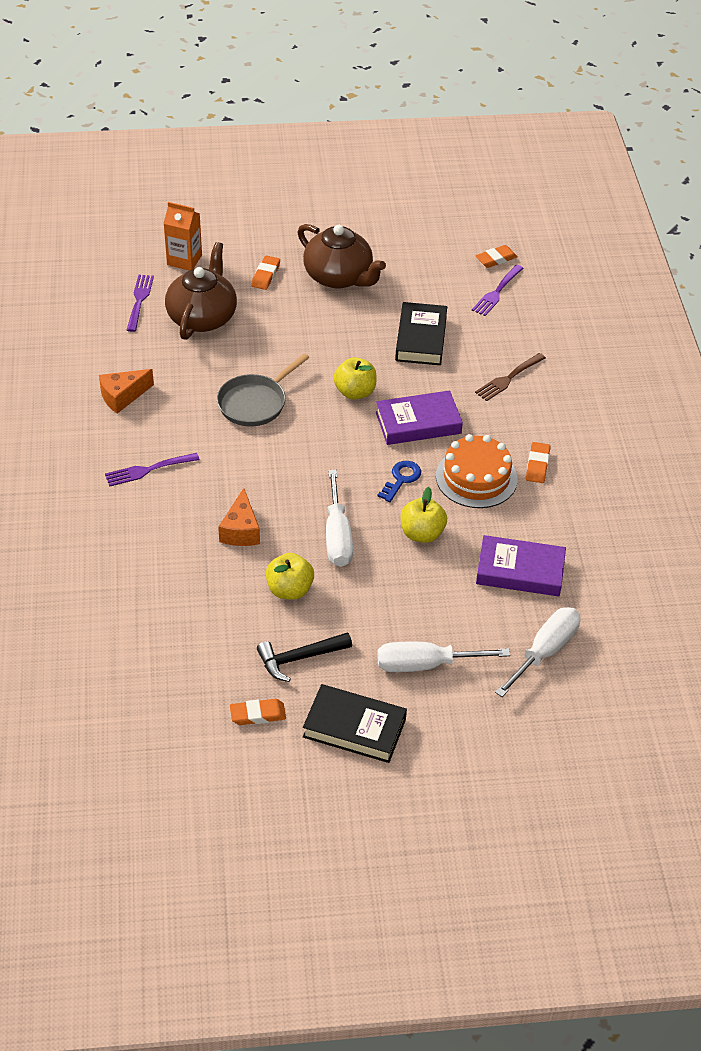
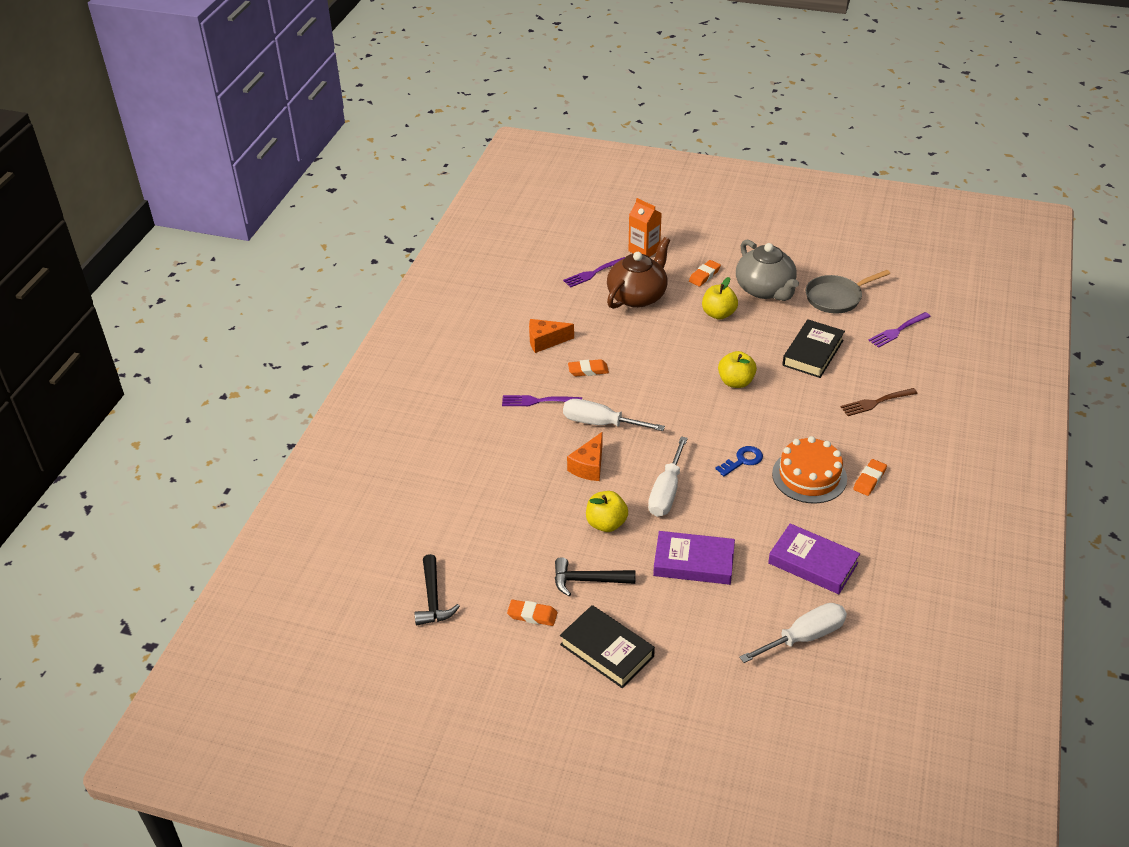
camera: 25 degrees right, 5 degrees down
(139, 300) = (594, 273): purple fork -> purple fork turned 150 degrees counterclockwise
(140, 730) = (433, 599): none -> black hammer
(255, 402) = (649, 370): grey pan -> grey pan (836, 297)
(339, 277) = (765, 289): brown teapot -> grey teapot
(418, 423) = (778, 419): purple book -> purple book (693, 562)
(422, 533) = (740, 509): yellow apple -> yellow apple (718, 314)
(425, 665) = (692, 617): white screwdriver -> white screwdriver (600, 423)
(496, 259) = (909, 304): orange eraser -> orange eraser (588, 370)

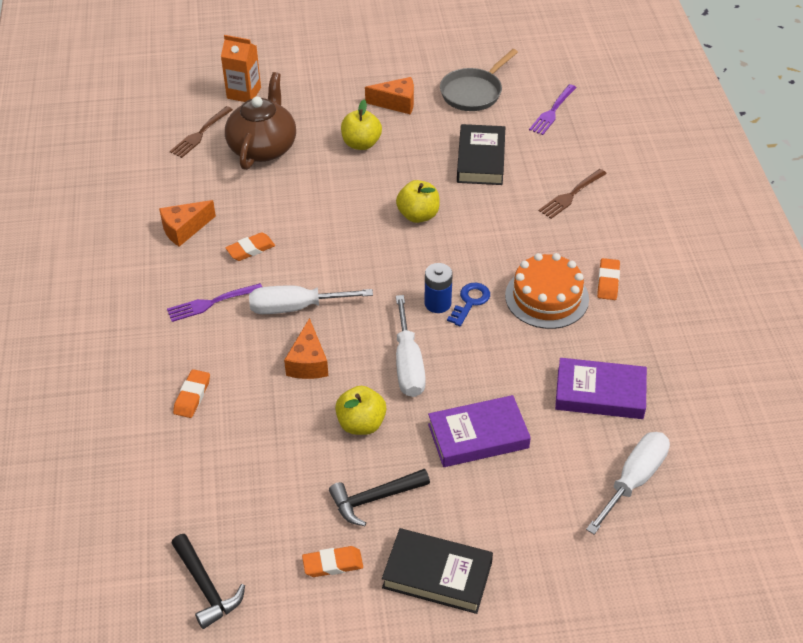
camera: 25 degrees left, 5 degrees up
(594, 273) = (200, 134): purple fork -> brown fork
(704, 275) = (324, 104): orange eraser -> orange eraser (192, 396)
(715, 454) = (437, 303): none -> blue battery
(765, 289) = (396, 103): grey teapot -> orange cheese

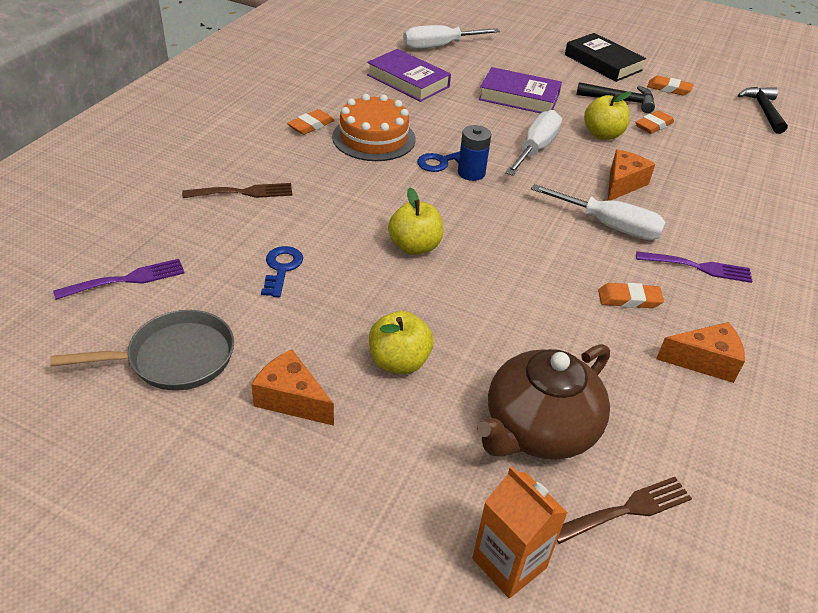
camera: 150 degrees left, 5 degrees down
(192, 396) = (743, 205): orange eraser -> orange eraser (653, 125)
(481, 159) = (281, 268): black book -> blue key

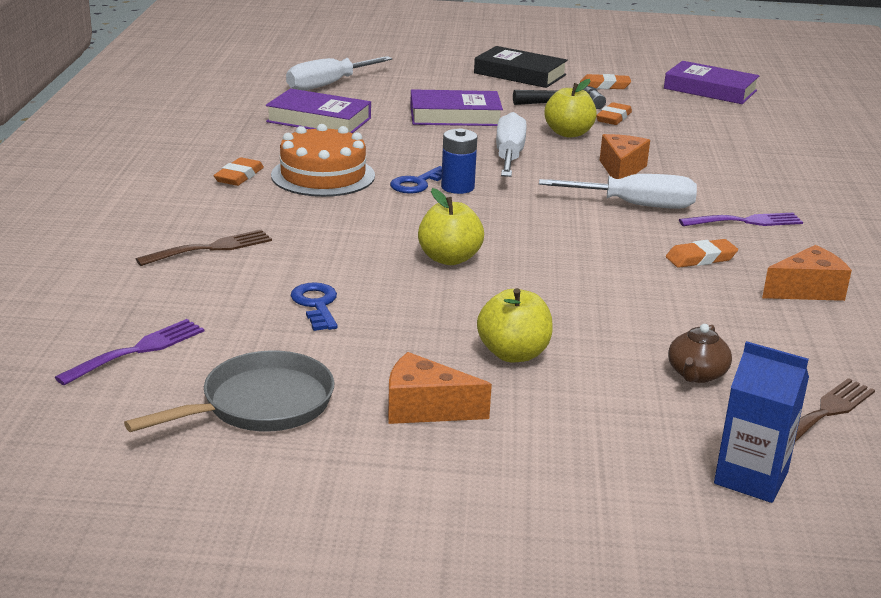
camera: 20 degrees left, 15 degrees down
(509, 563) = (751, 478): orange carton -> blue carton
(538, 429) = (696, 374): brown teapot -> brown teapot, size x0.47
(763, 110) = (710, 90): black hammer -> purple book

